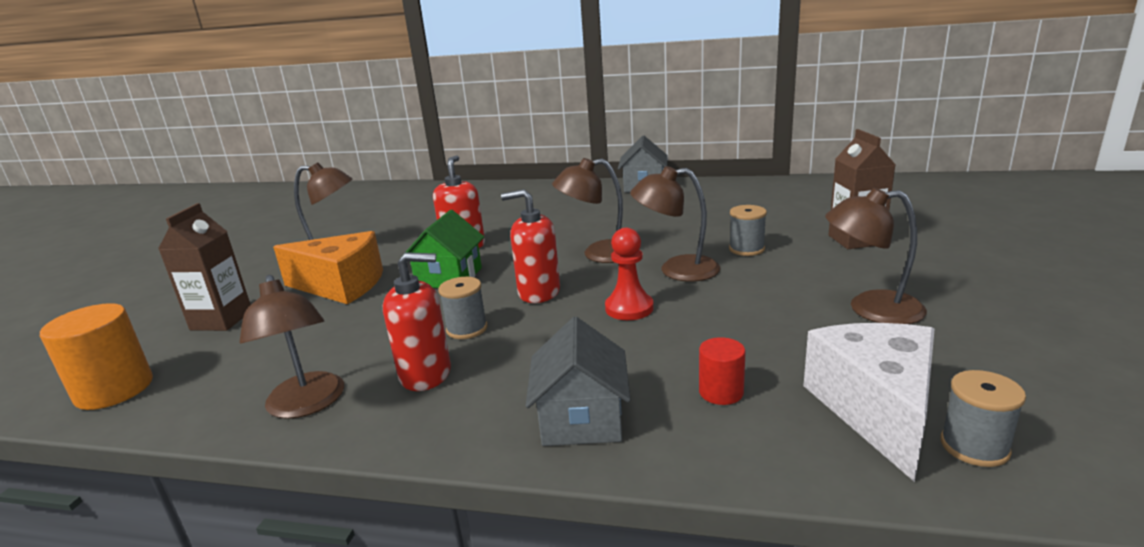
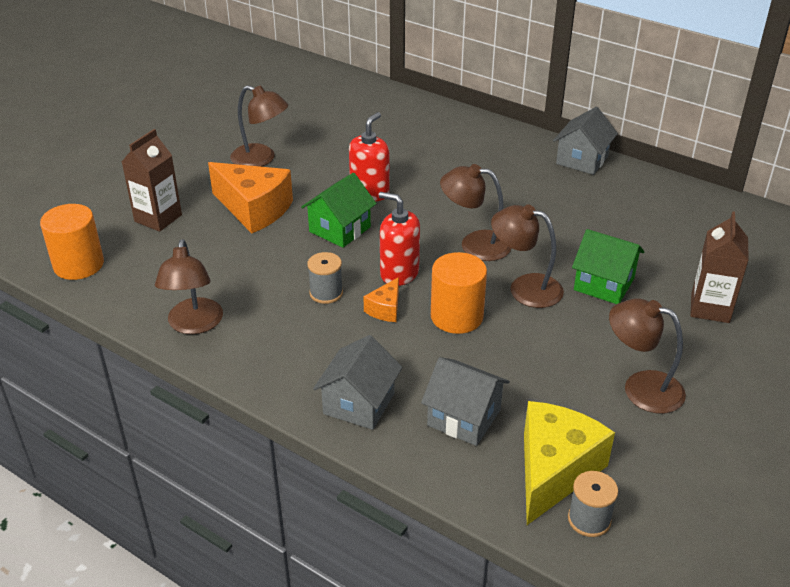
camera: 20 degrees right, 15 degrees up
(426, 374) = (278, 327): red soap dispenser -> none
(546, 323) = (385, 309): none -> orange cheese
(629, 308) = (456, 316): red pawn -> orange cylinder
(721, 392) = (464, 417): red cylinder -> grey house
(746, 249) = (604, 284): grey spool -> green house
(876, 409) = (554, 471): white cheese -> yellow cheese

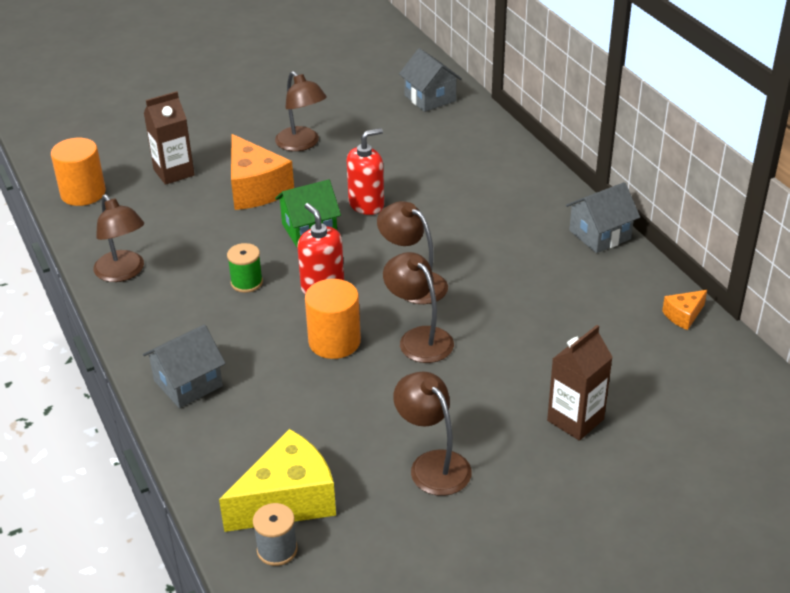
camera: 30 degrees right, 0 degrees up
(194, 325) = (123, 273): brown lamp -> brown lamp turned 60 degrees counterclockwise
(326, 293) = (246, 282): grey spool -> green spool
(385, 309) = (281, 314): orange cheese -> orange cheese (683, 315)
(464, 417) = (258, 428): grey house -> grey house (430, 98)
(604, 284) = (495, 361): green house -> none

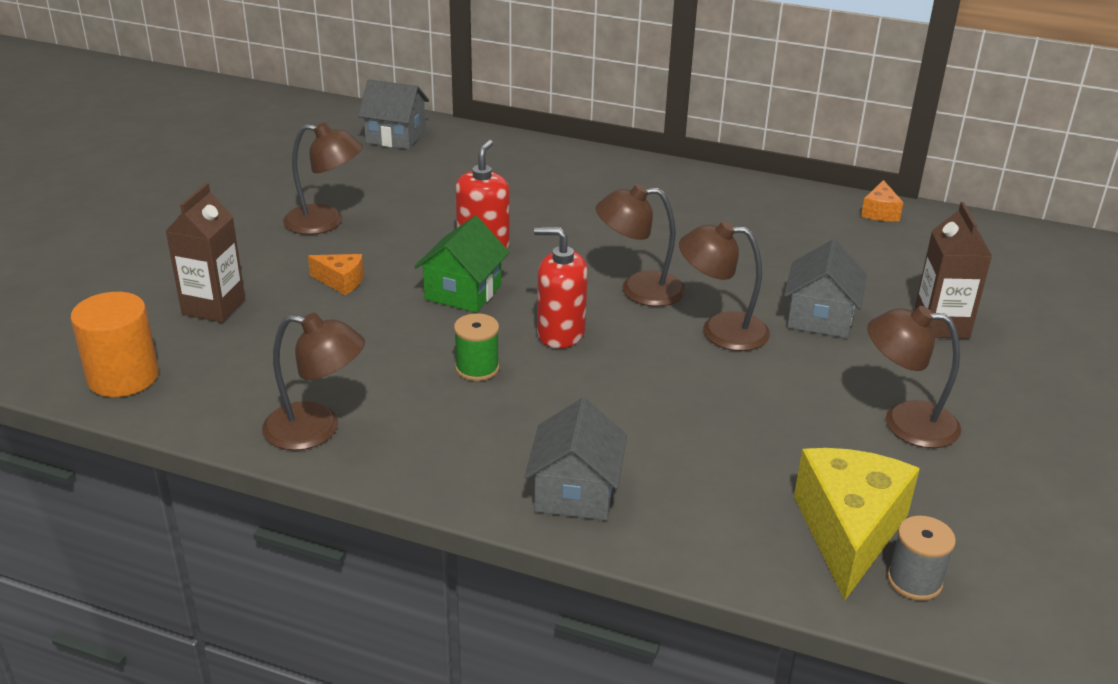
camera: 45 degrees left, 5 degrees down
(255, 189) = (341, 281): orange cheese -> orange cheese, size x0.48
(334, 342) = (653, 373): orange cylinder -> none
(600, 235) = (724, 183): grey house -> grey house (820, 317)

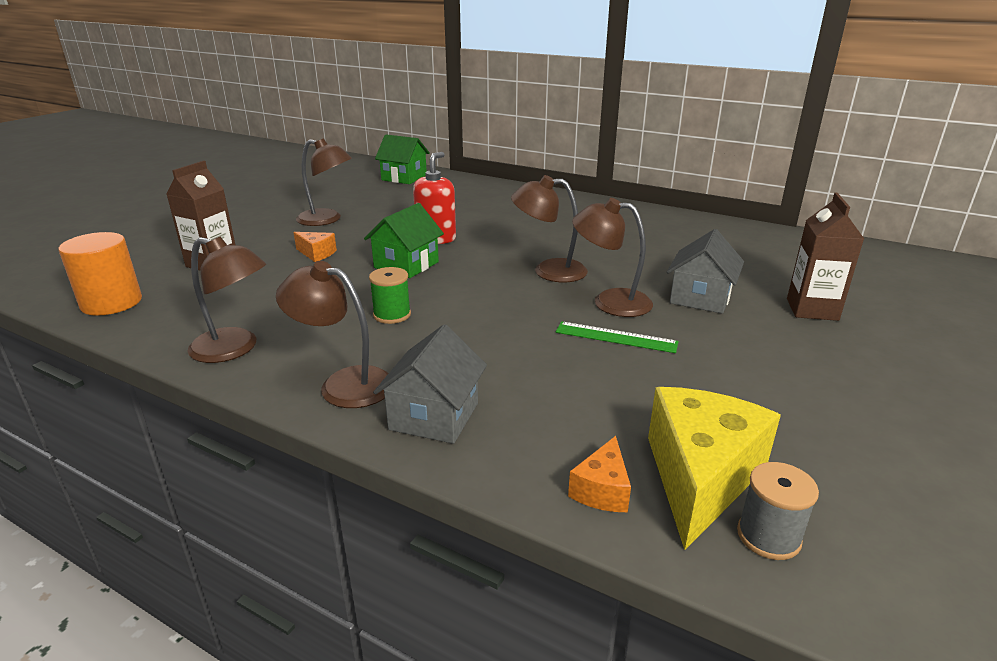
camera: 10 degrees right, 5 degrees down
(395, 137) = (404, 178): grey house -> green house
(560, 333) = (472, 295): red soap dispenser -> none
(737, 379) = (616, 337): none -> green ruler
(880, 212) = (763, 233): orange cheese -> orange cheese (602, 490)
(905, 422) = (771, 382): brown lamp -> brown lamp (344, 384)

